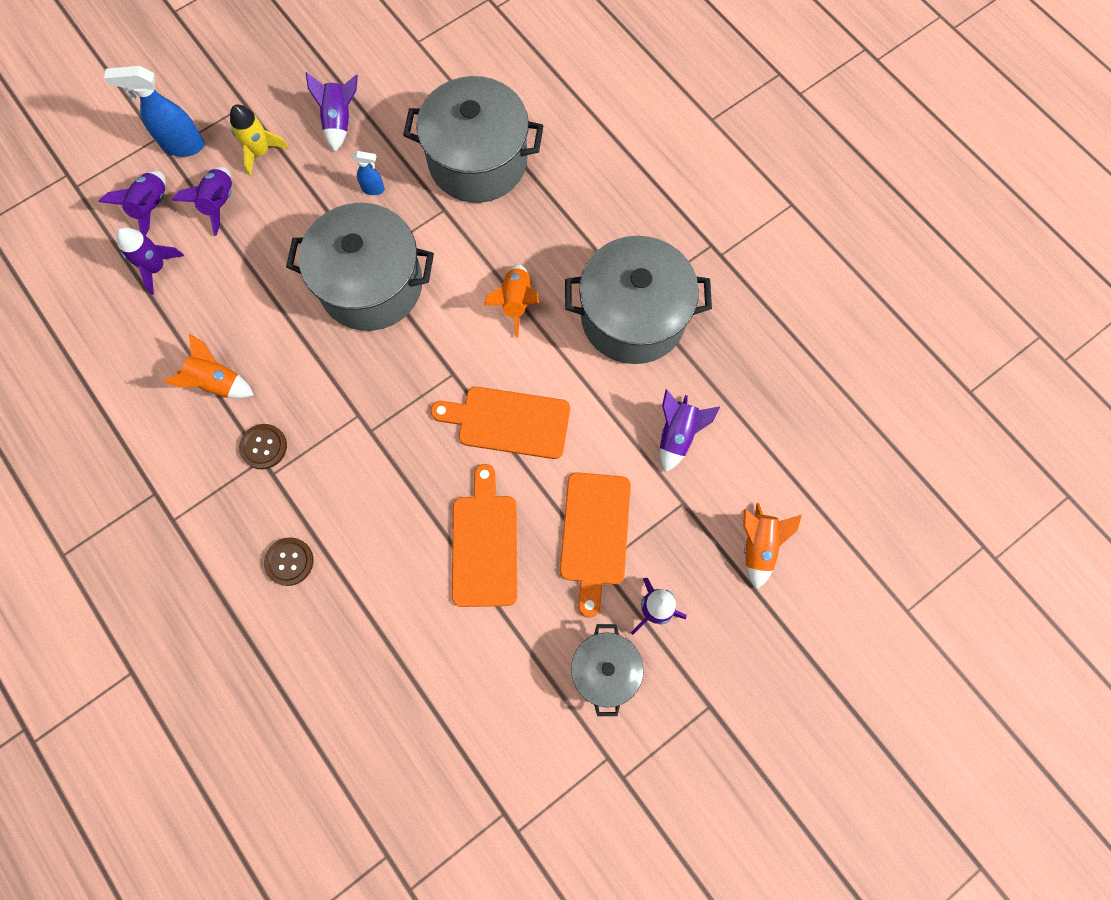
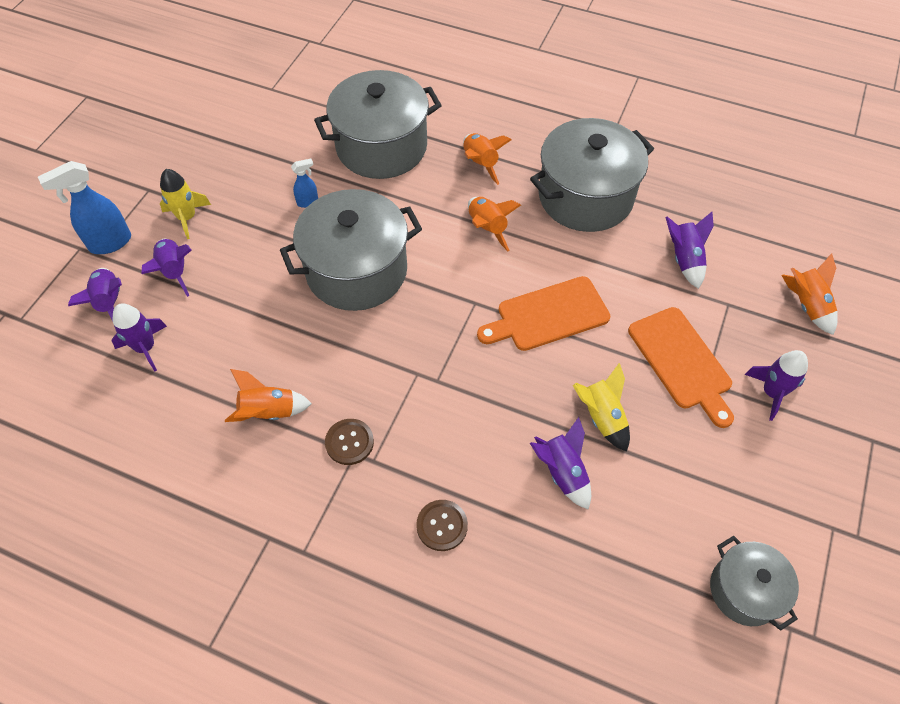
camera: 30 degrees left, 15 degrees down
(339, 121) = (243, 167): purple rocket -> purple rocket (562, 472)
(485, 544) = (601, 417): orange cutting board -> yellow rocket
(558, 228) = (480, 164): none -> orange rocket
(605, 670) = (773, 460): grey pot -> grey pot (744, 590)

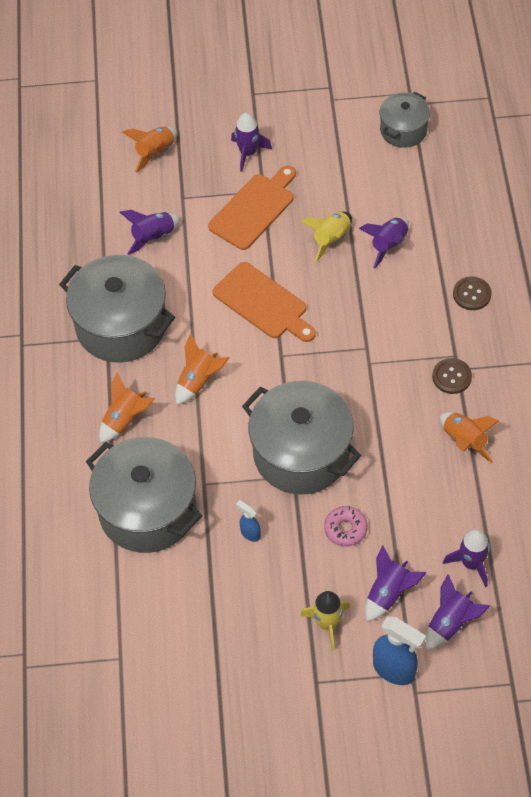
camera: 115 degrees left, 0 degrees up
(257, 269) = (345, 529): none -> pink donut

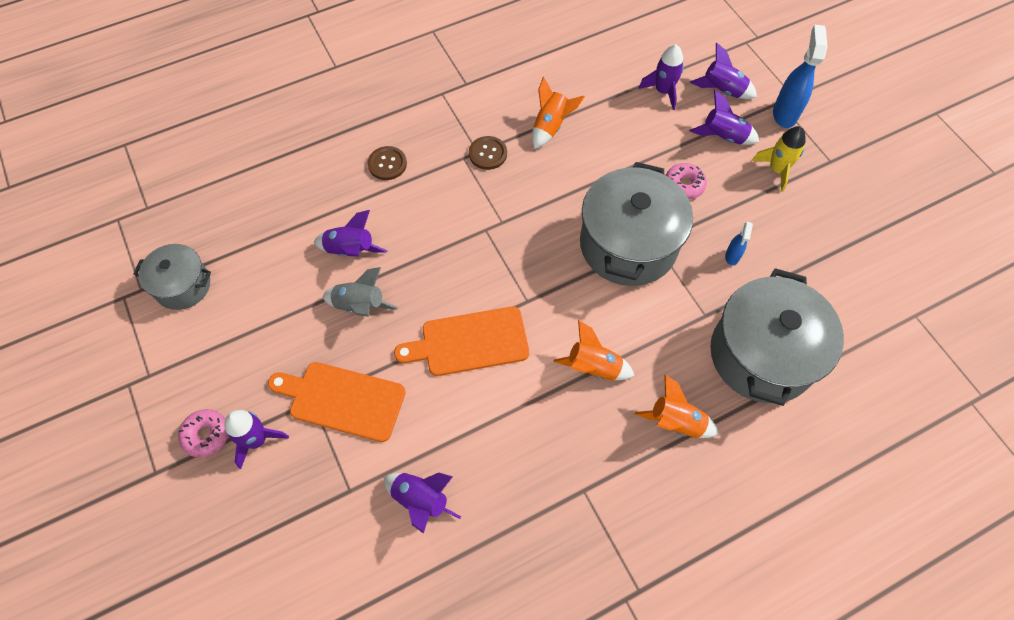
camera: 115 degrees left, 5 degrees up
(121, 325) = (560, 481): grey pot -> none
(155, 152) = (284, 558): orange rocket -> none
(263, 303) = (469, 342): orange cutting board -> orange cutting board turned 120 degrees counterclockwise
(267, 125) = (206, 435): none -> pink donut
(331, 239) = (360, 306): yellow rocket -> grey rocket

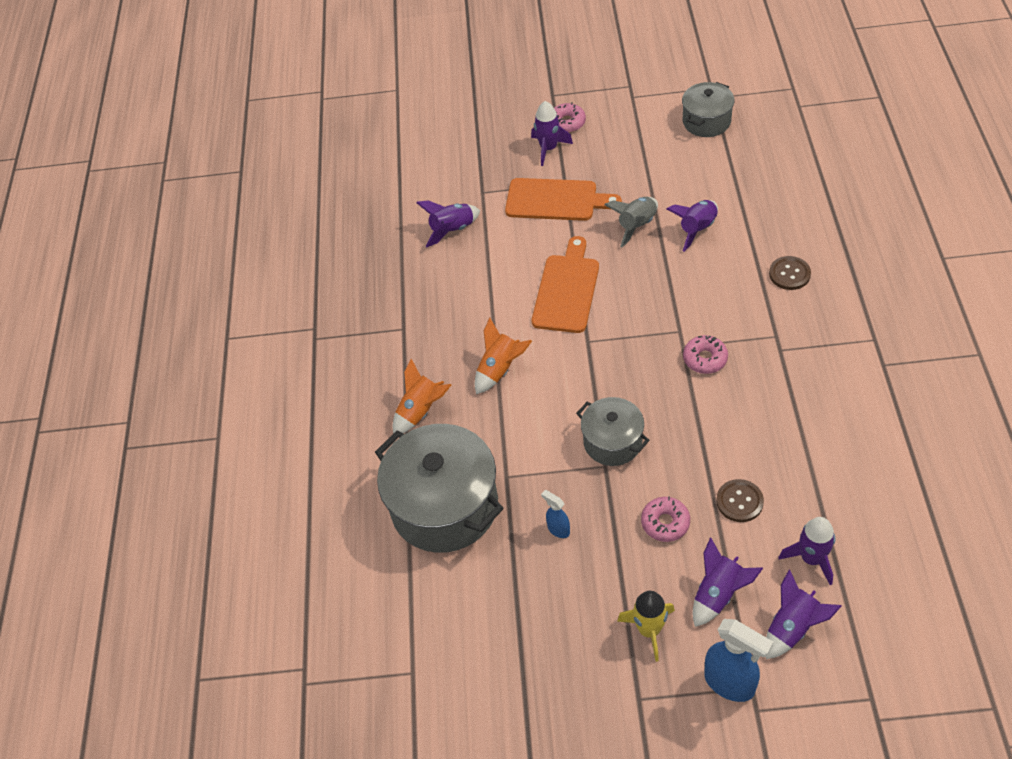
camera: 120 degrees right, 10 degrees down
(342, 400) = (556, 200): orange cutting board -> orange cutting board turned 60 degrees clockwise
(488, 154) = (774, 358): brown button -> brown button (739, 501)
(509, 202) = (705, 359): none -> pink donut
(551, 126) = (793, 425): orange rocket -> none
(628, 244) = (612, 442): grey pot -> grey pot, size x0.55

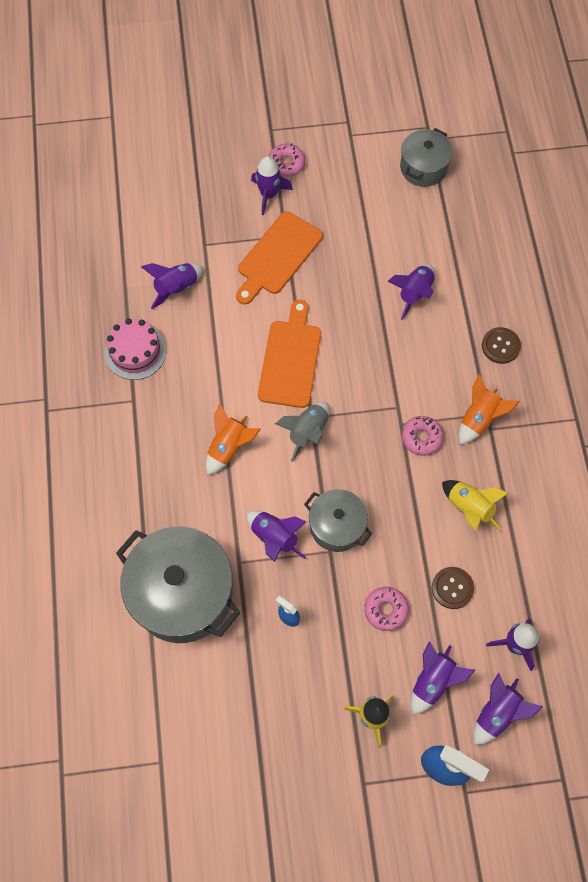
camera: 10 degrees left, 15 degrees up
(408, 285) = (135, 351): none -> pink cake
(421, 411) = (155, 492): orange rocket -> orange rocket (479, 418)
(545, 453) = (274, 538): none -> purple rocket
(556, 200) = (277, 256): orange cutting board -> orange cutting board turned 120 degrees clockwise
(636, 225) = (356, 288): grey rocket -> grey rocket (307, 432)
(757, 424) = (469, 508): none -> yellow rocket

